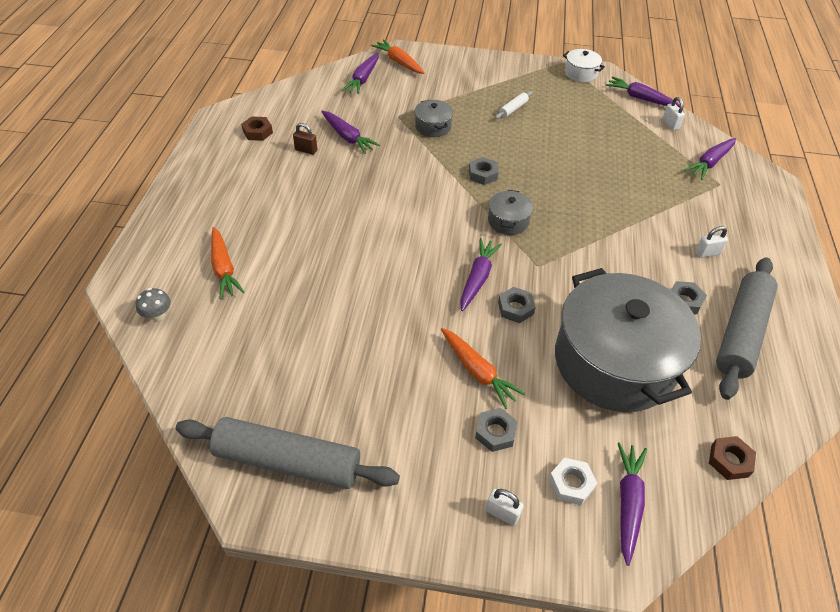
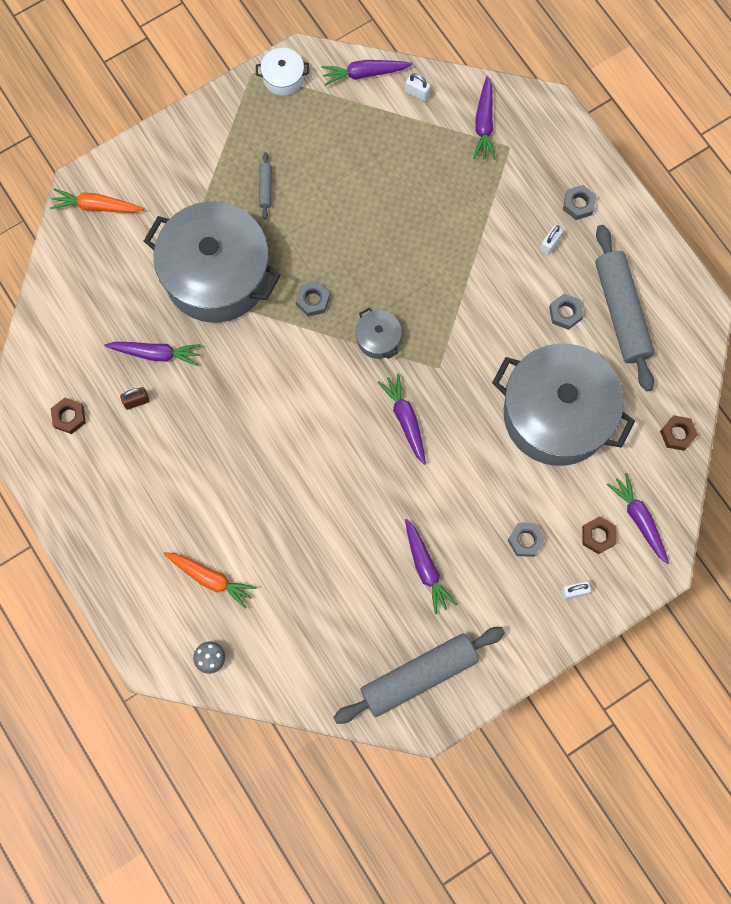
camera: 40 degrees left, 25 degrees up
(363, 79) = (88, 262): purple carrot -> purple carrot (426, 568)
(433, 126) = (216, 274): grey pot -> grey pot, size x2.47
(478, 372) = (475, 503): orange carrot -> none
(513, 109) = (265, 188): white rolling pin -> grey rolling pin
(515, 308) = (455, 425): grey nut -> grey nut (578, 204)
(571, 484) = (598, 536): white nut -> brown nut

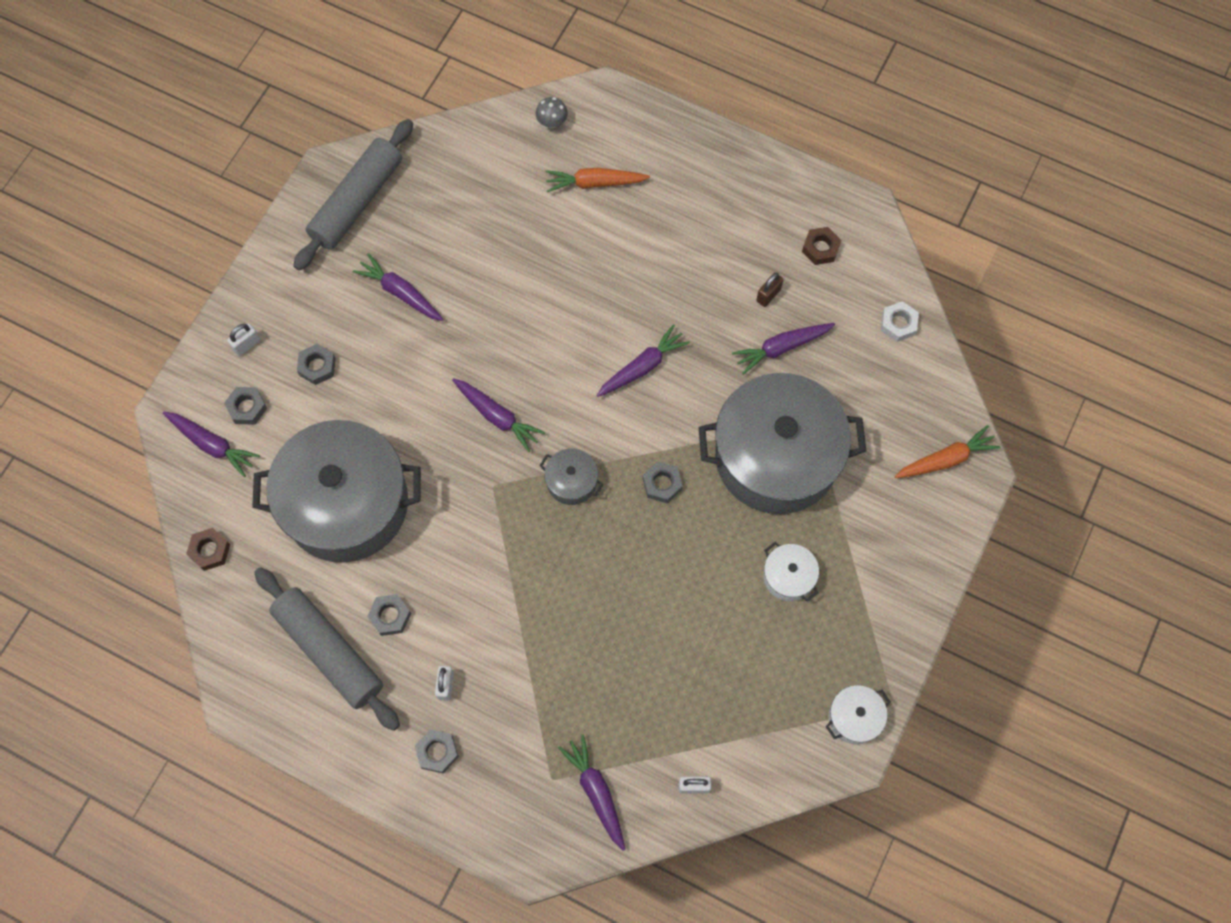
camera: 150 degrees right, 5 degrees down
(55, 323) = (898, 324): none -> white nut
(265, 188) = (788, 577): grey rolling pin -> white pot
(364, 74) = (767, 776): purple carrot -> purple carrot (642, 367)
(598, 536) = (247, 407): brown nut -> grey nut

